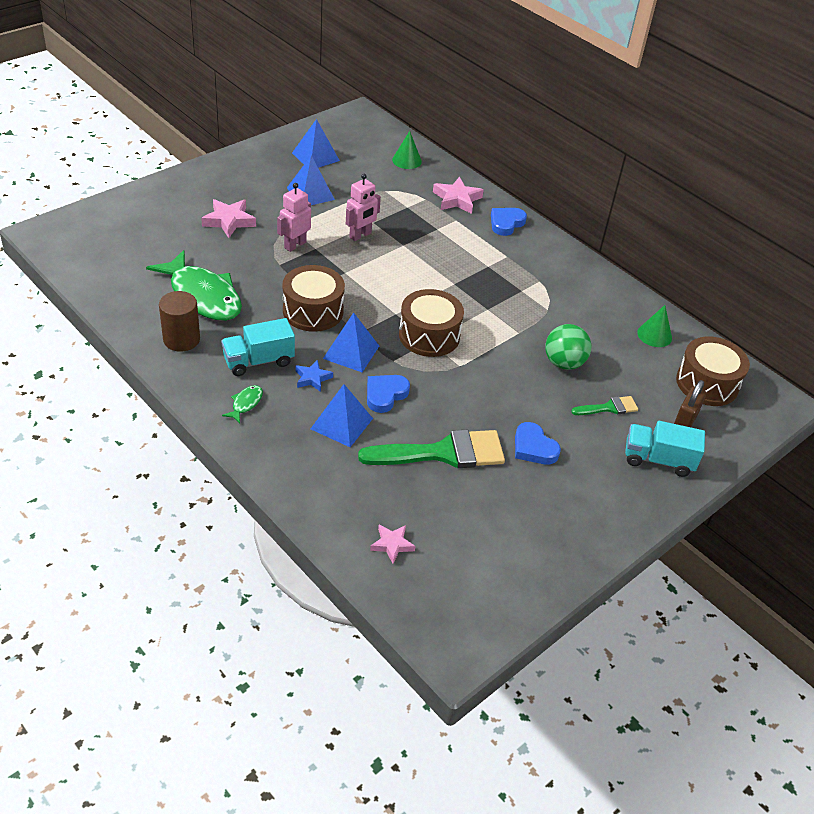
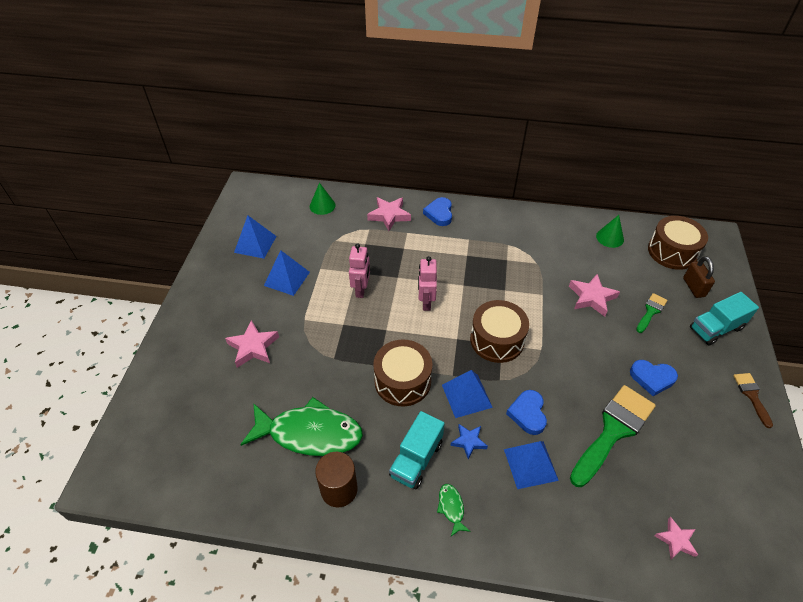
camera: 35 degrees left, 5 degrees up
(295, 245) = (326, 332): pink robot -> pink robot (426, 302)
(564, 363) = (591, 297): green ball -> pink star
(615, 522) = (751, 395): none -> brown brush

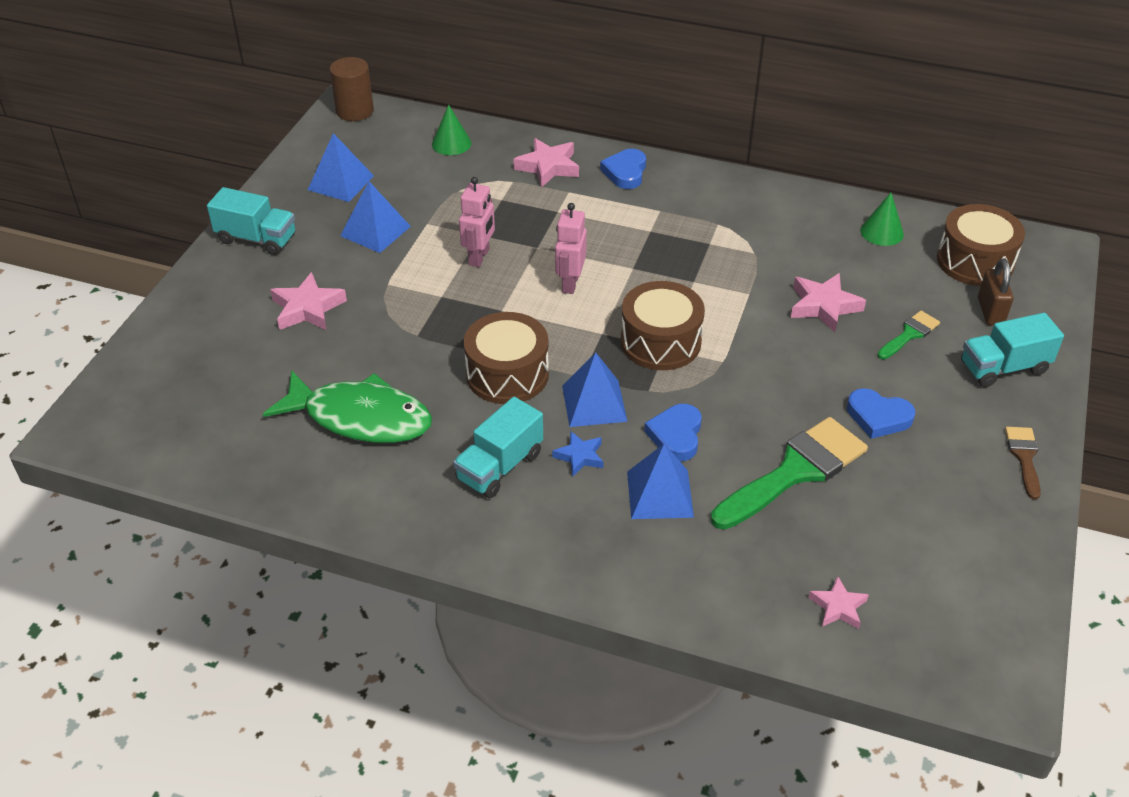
camera: 10 degrees right, 5 degrees down
(206, 295) = (257, 239): none -> turquoise truck
(339, 489) = (384, 485): brown cylinder -> brown cylinder (354, 111)
(451, 508) = (532, 527): green fish -> none

